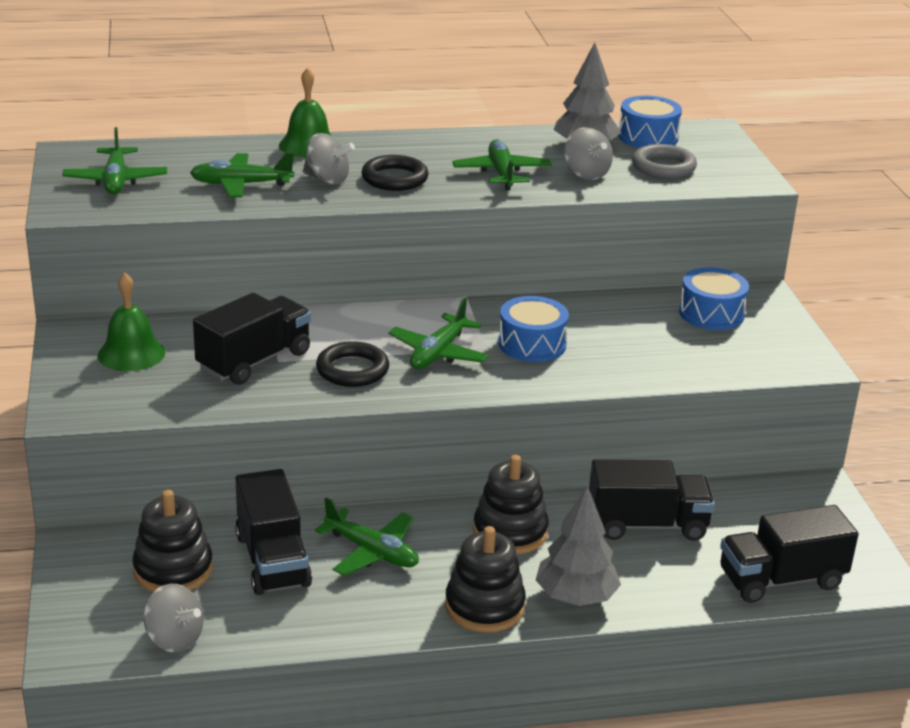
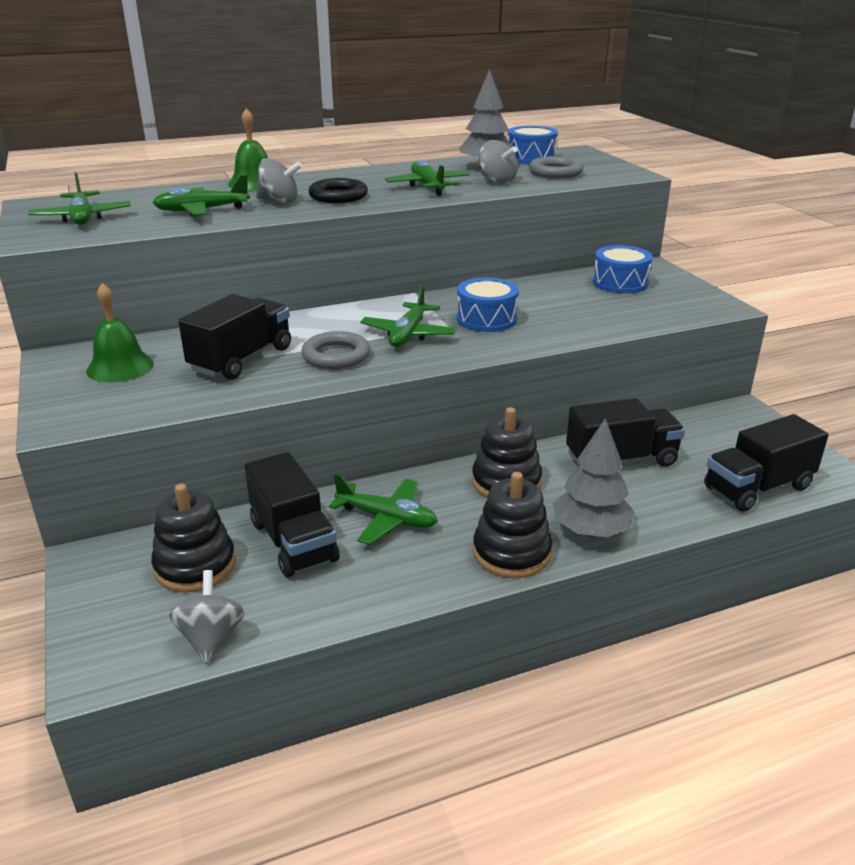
camera: 10 degrees left, 0 degrees up
(174, 639) = (211, 637): grey spinning top -> grey spinning top turned 120 degrees counterclockwise
(352, 370) = (336, 356): black ring -> grey ring

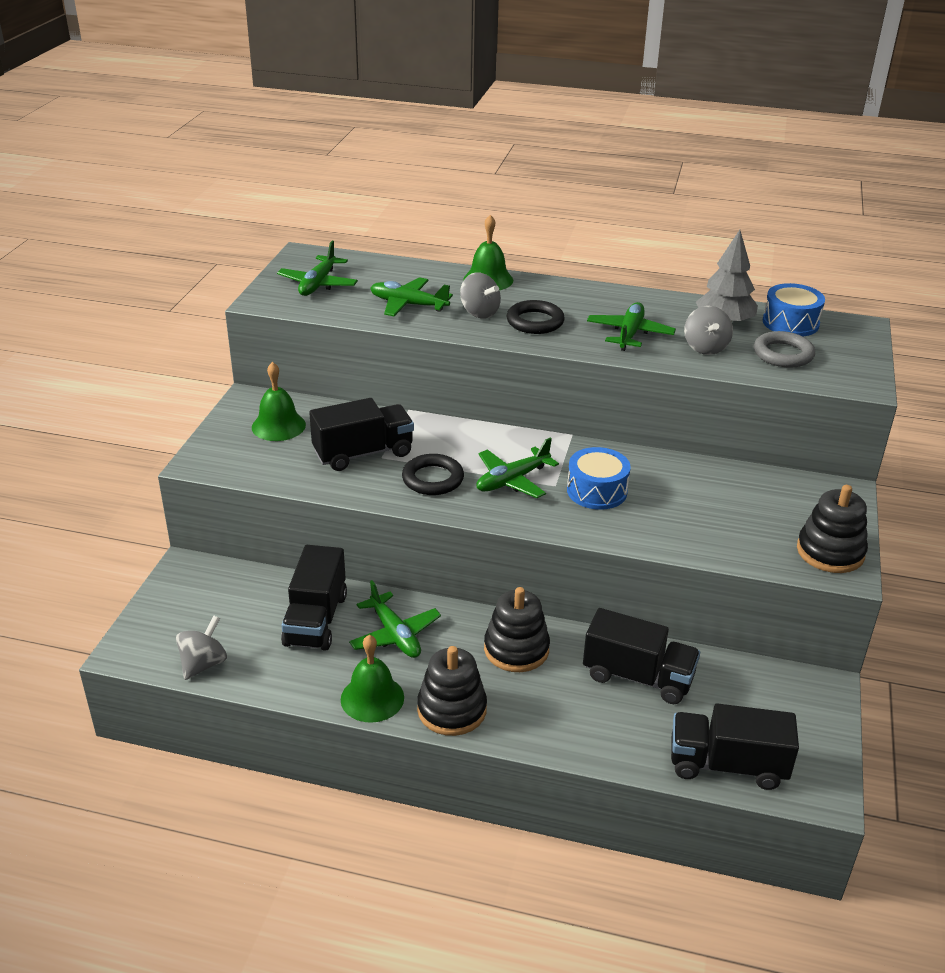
camera: 35 degrees right, 5 degrees up
(195, 566) = (240, 606): black stacking toy -> black stacking toy (830, 552)
(336, 356) = (433, 479): grey ring -> black ring
(429, 579) = (372, 698): none -> green bell
(591, 530) = (532, 724): grey tree -> none
(620, 283) = (780, 499): blue drum -> none

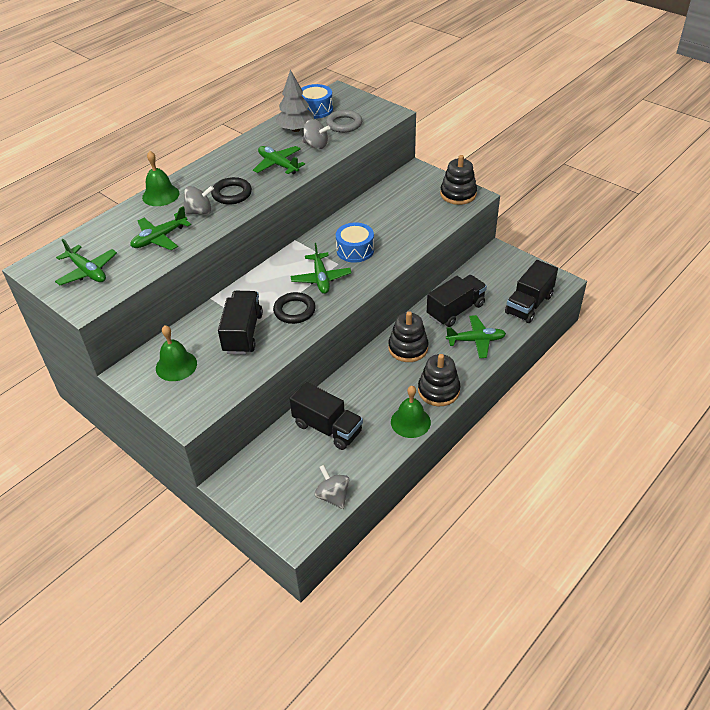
camera: 60 degrees left, 10 degrees up
(395, 635) = (364, 395): green plane -> green plane (476, 340)

